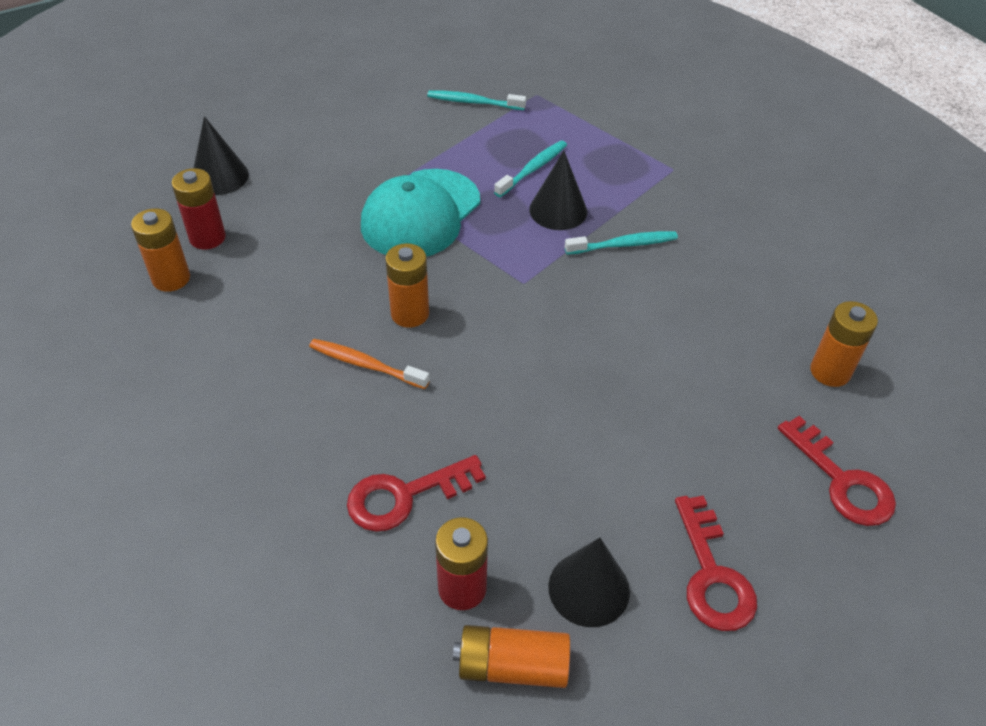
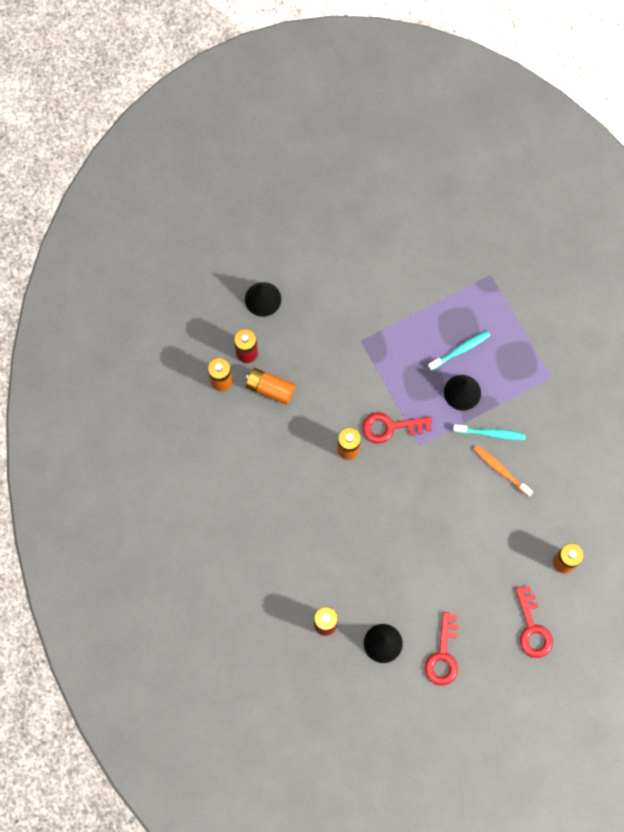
camera: 20 degrees right, 25 degrees up
(366, 365) = (314, 478): orange toothbrush -> orange toothbrush (500, 470)
(405, 496) = (313, 566): red key -> red key (390, 427)
(420, 214) = (377, 370): turquoise cap -> none
(473, 102) = (444, 271): turquoise toothbrush -> none
(512, 666) = (335, 667): orange battery -> orange battery (270, 388)

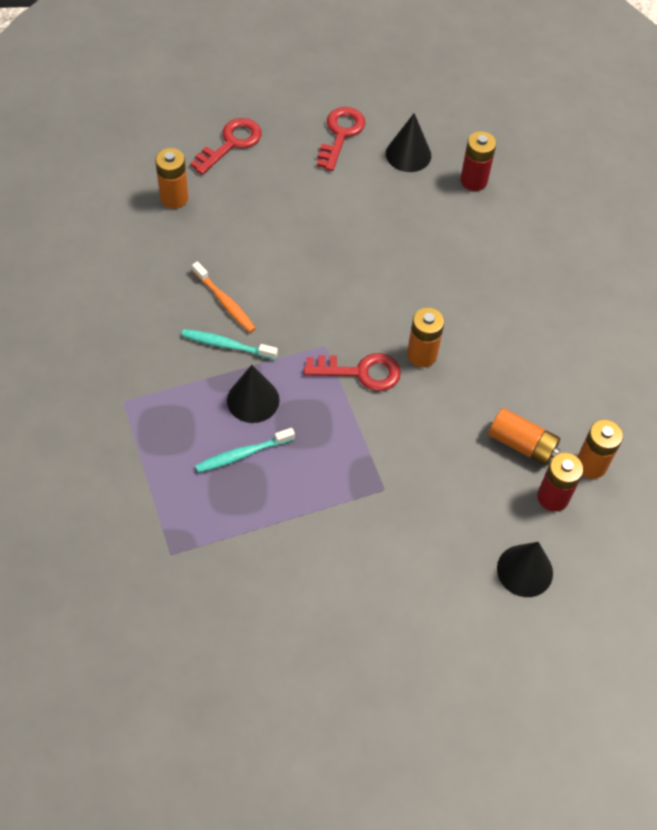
camera: 175 degrees left, 15 degrees down
(532, 628) = (231, 143): red key -> red key turned 45 degrees clockwise

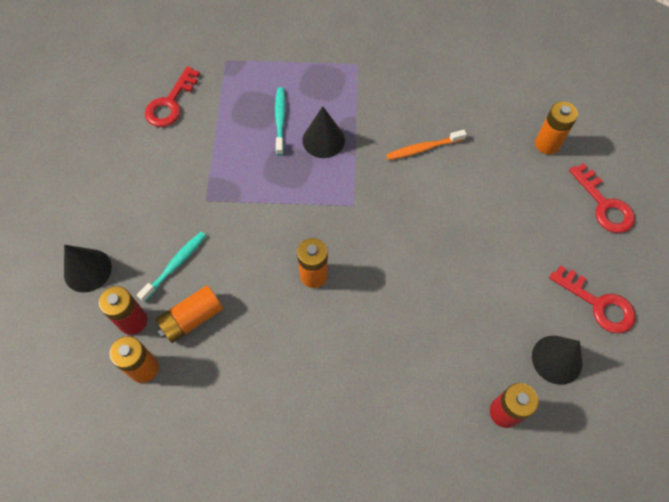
camera: 115 degrees right, 5 degrees up
(227, 345) = (381, 138): turquoise toothbrush -> turquoise toothbrush (175, 265)
(360, 372) = (317, 221): red key -> red key (171, 103)

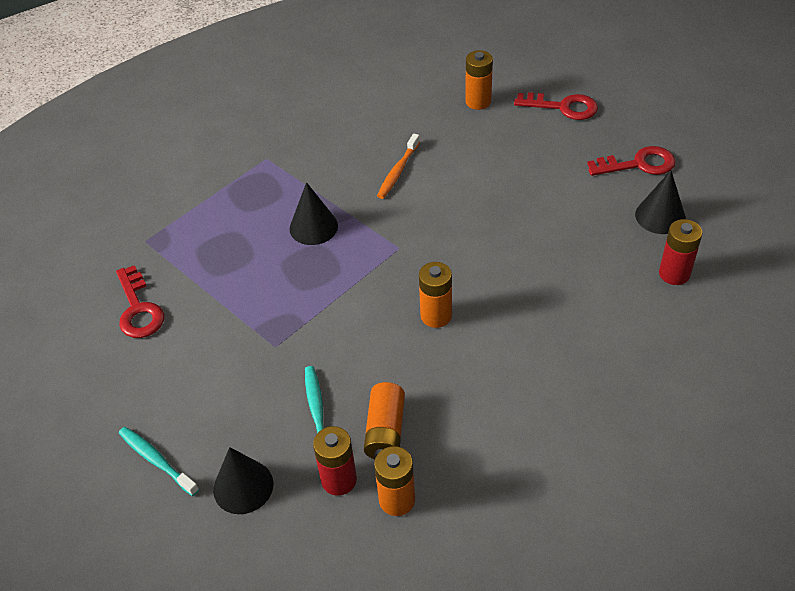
camera: 45 degrees left, 15 degrees down
(280, 120) = (257, 242): turquoise toothbrush -> turquoise toothbrush (157, 460)

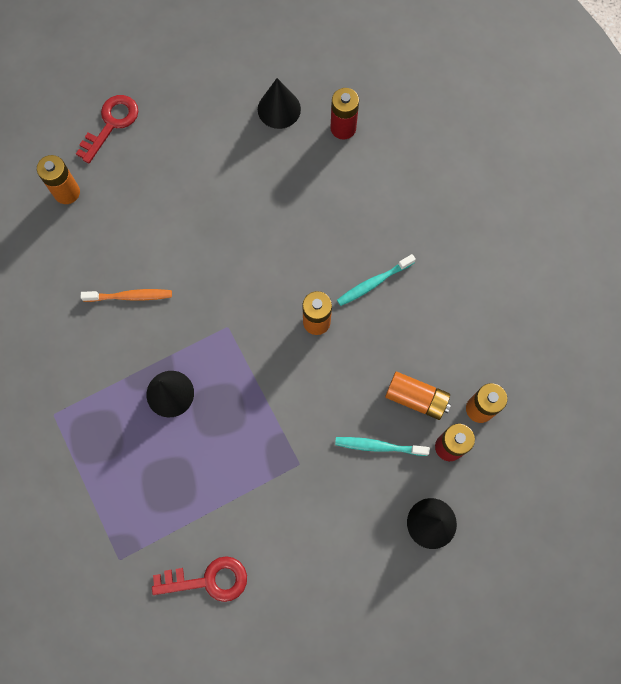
camera: 75 degrees left, 25 degrees up
(157, 460) = (384, 590): turquoise toothbrush -> turquoise toothbrush (373, 283)
(398, 171) = (130, 296): orange toothbrush -> orange toothbrush turned 45 degrees counterclockwise
(638, 164) = (213, 97): red key -> none

